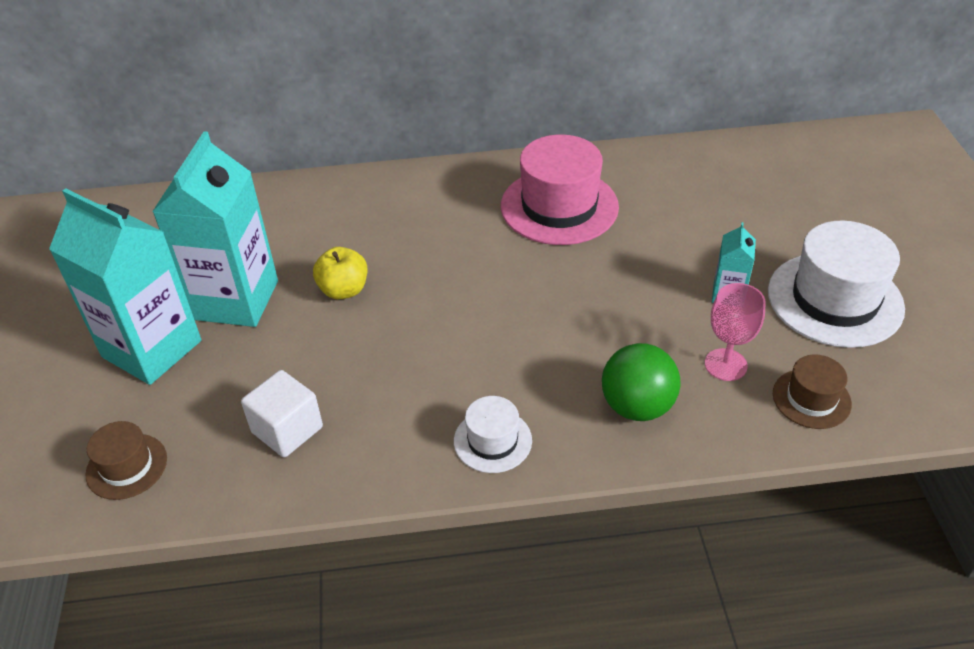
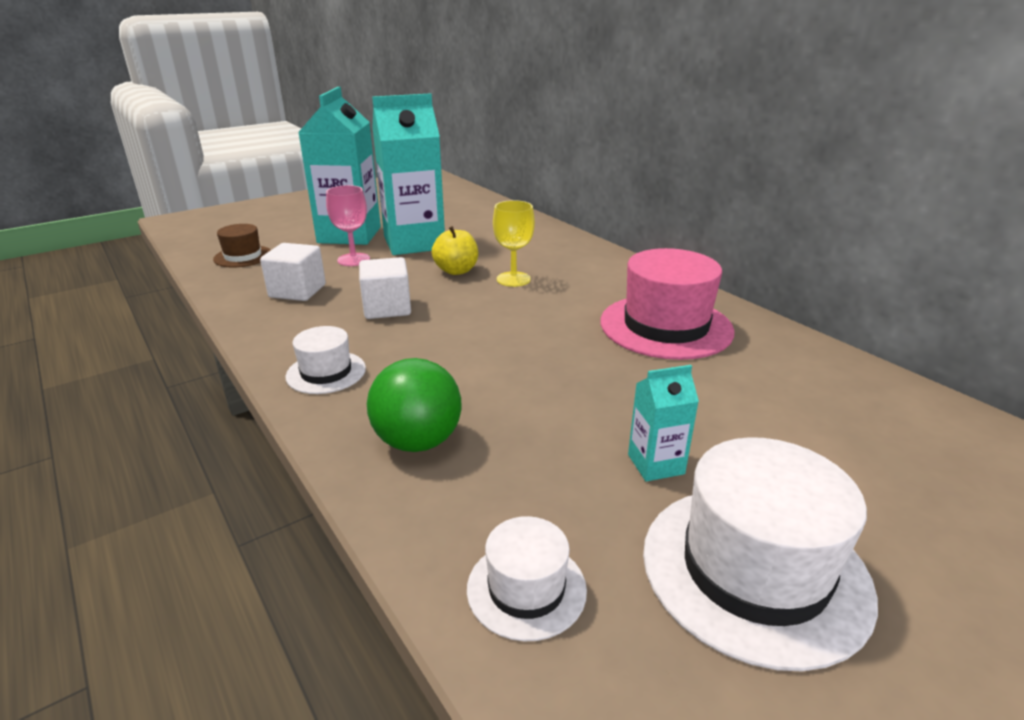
camera: 60 degrees right, 15 degrees down
(390, 366) = (387, 308): none -> white cube
(399, 257) = (513, 279): none -> yellow goblet
(725, 365) = (530, 491): pink goblet -> pink goblet (353, 259)
(811, 399) = (526, 589): brown hat -> white hat

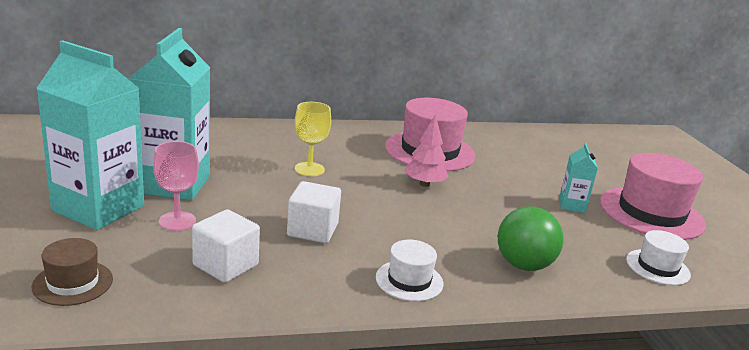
camera: 70 degrees left, 5 degrees down
(456, 271) = (266, 184): yellow apple -> none
(563, 340) = (424, 184): none -> pink tree
(754, 570) = (651, 213): white hat -> pink hat

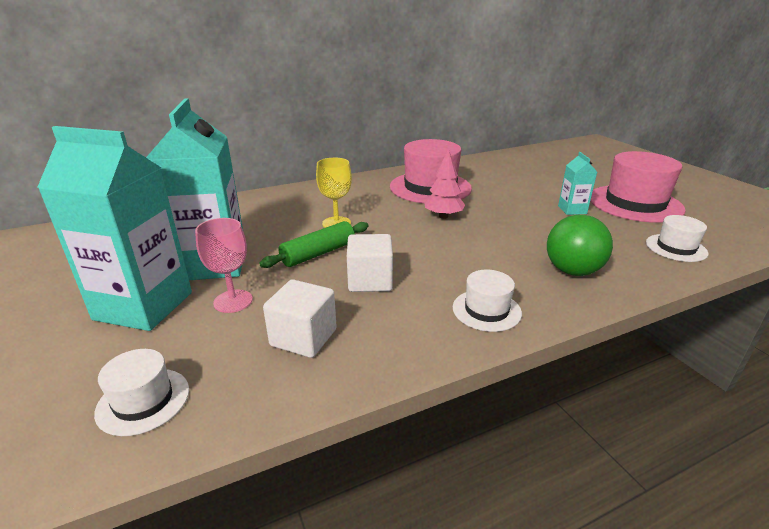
camera: 10 degrees left, 5 degrees up
(73, 283) = (143, 401): brown hat -> white hat
(276, 195) = (318, 253): none -> green rolling pin

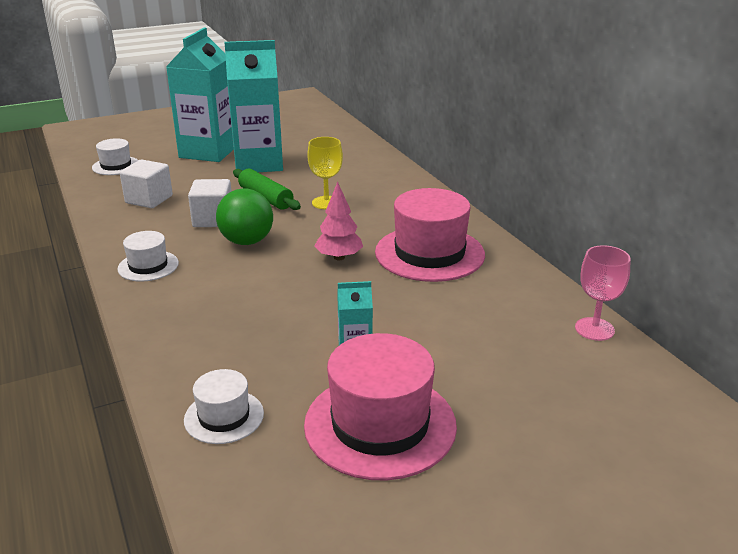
camera: 90 degrees right, 0 degrees up
(233, 301) = (203, 175): pink goblet -> pink goblet (594, 329)
(572, 271) = (194, 321): green ball -> green ball (247, 241)

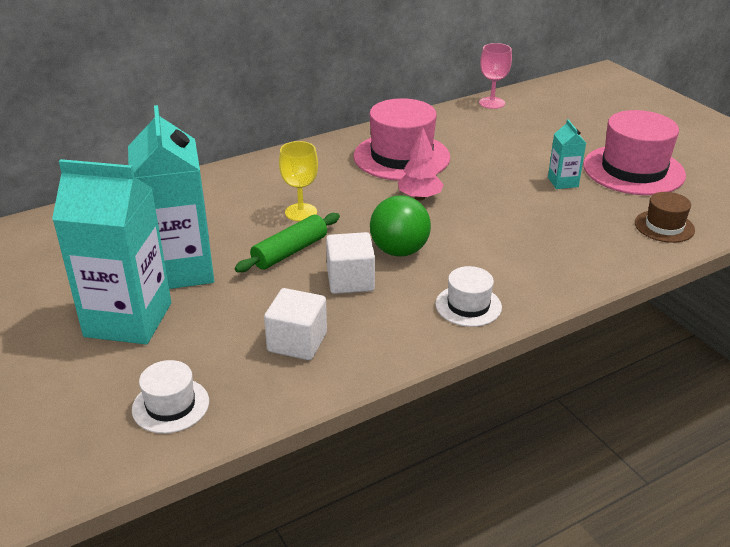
camera: 95 degrees left, 5 degrees up
(224, 416) = (664, 226): white hat -> brown hat

